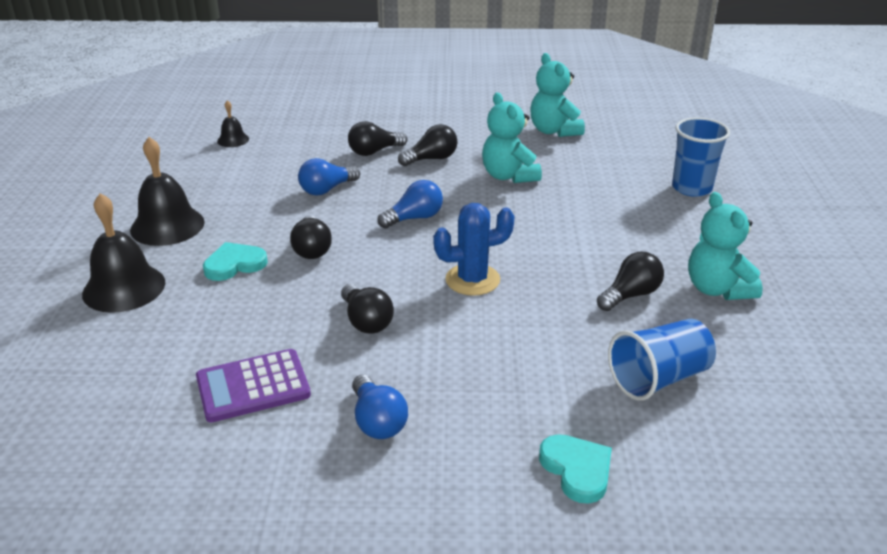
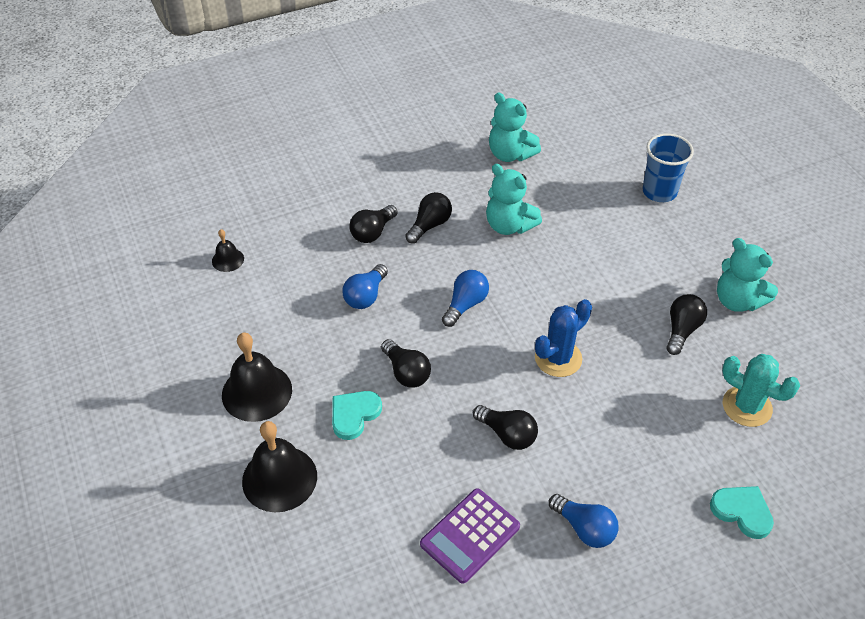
camera: 25 degrees left, 15 degrees up
(659, 378) = (747, 406): blue cup -> turquoise cactus

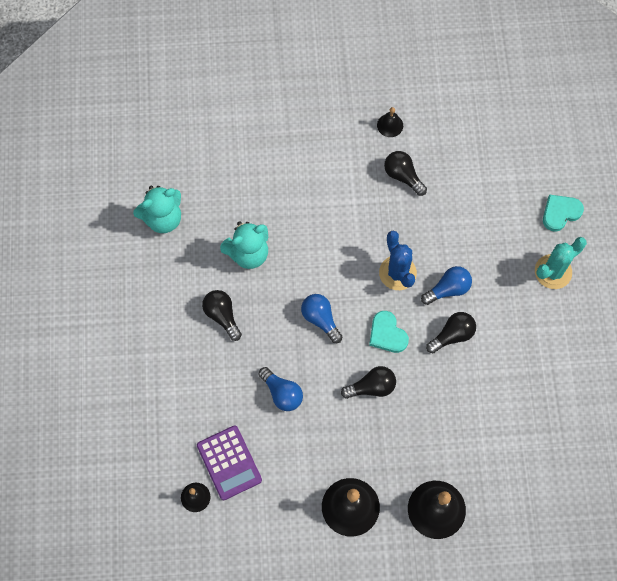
camera: 70 degrees left, 20 degrees up
(354, 415) = (398, 438): turquoise heart -> turquoise heart (387, 334)
(372, 232) = (211, 365): black light bulb -> none
(470, 535) = (524, 391): purple calculator -> purple calculator (229, 463)
(584, 528) = (542, 315): blue light bulb -> blue light bulb (448, 289)
(659, 192) = (257, 123): blue cup -> none
(737, 301) = (390, 125): turquoise teddy bear -> black bell
(747, 406) = (483, 168): turquoise cactus -> turquoise cactus (553, 272)

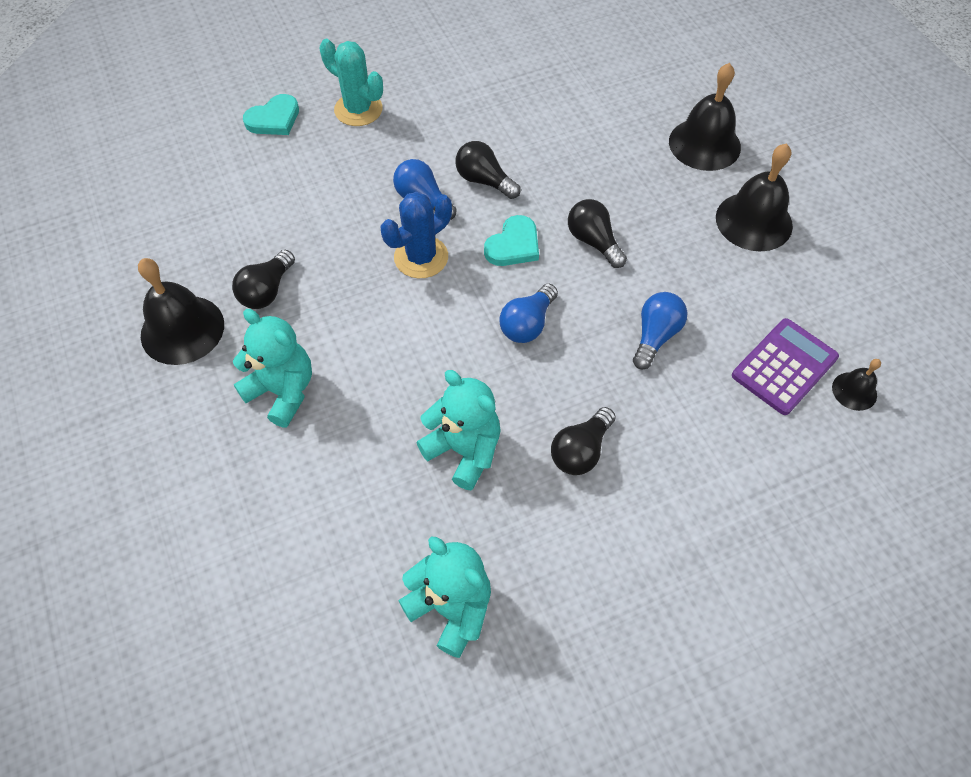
camera: 110 degrees left, 10 degrees down
(325, 169) = (282, 391): none -> turquoise teddy bear
(390, 125) = (182, 329): black bell -> black bell, size x1.95
(560, 213) = (274, 119): turquoise heart -> turquoise heart turned 75 degrees counterclockwise

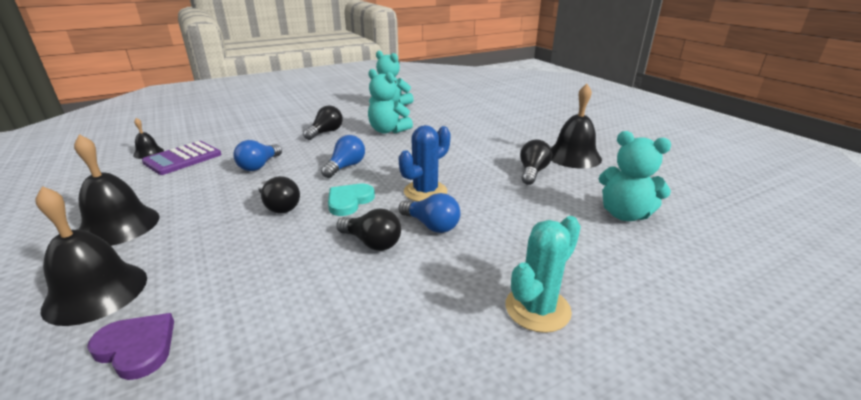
camera: 175 degrees right, 30 degrees down
(274, 119) = (634, 290): turquoise heart -> none
(282, 391) = (494, 141): turquoise teddy bear -> turquoise teddy bear (624, 214)
(358, 109) = (537, 309): turquoise cactus -> turquoise cactus turned 75 degrees counterclockwise
(638, 101) = (137, 347): none -> purple heart

